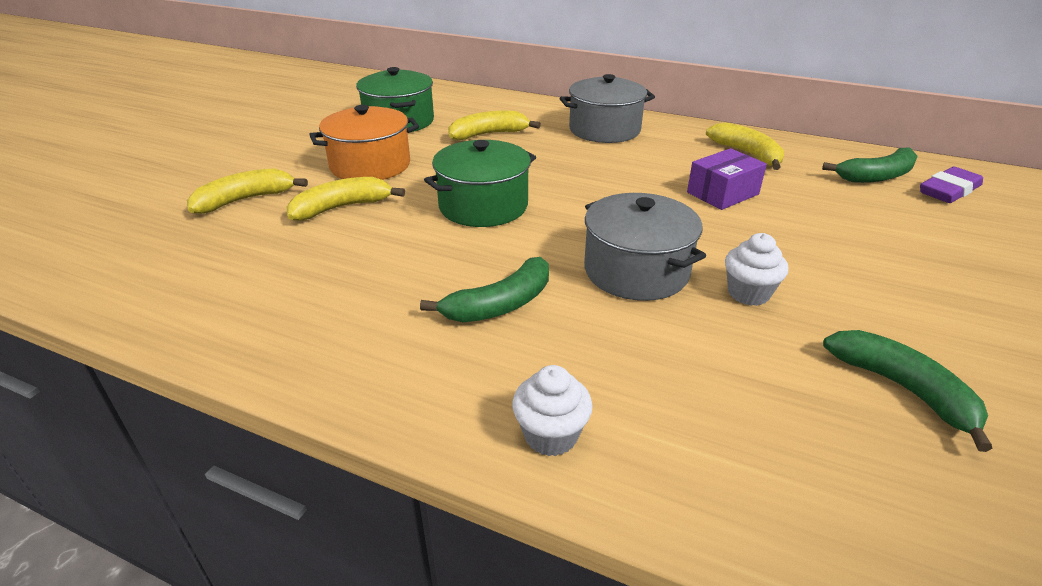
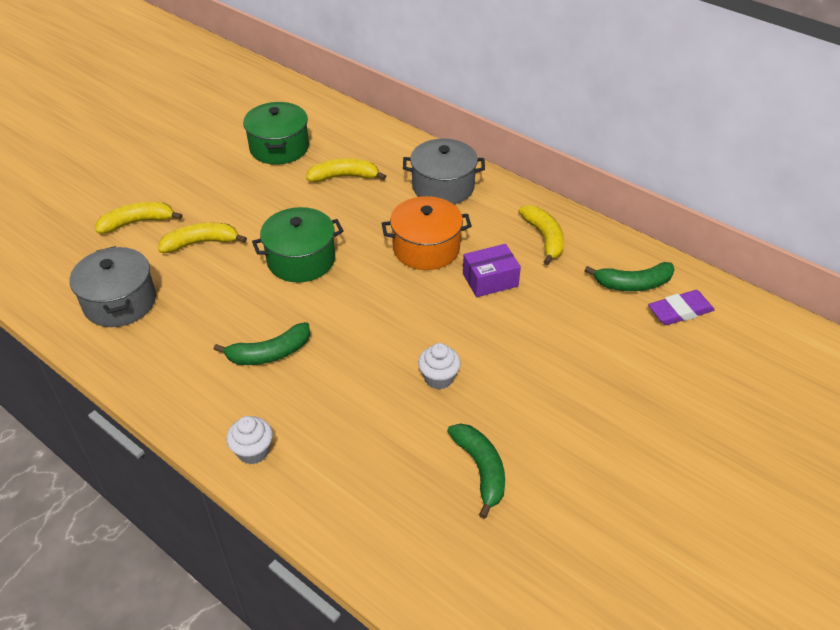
camera: 15 degrees right, 10 degrees up
(370, 165) = (237, 199): orange pot -> orange pot (426, 248)
(636, 271) = (375, 343): grey pot -> grey pot (120, 302)

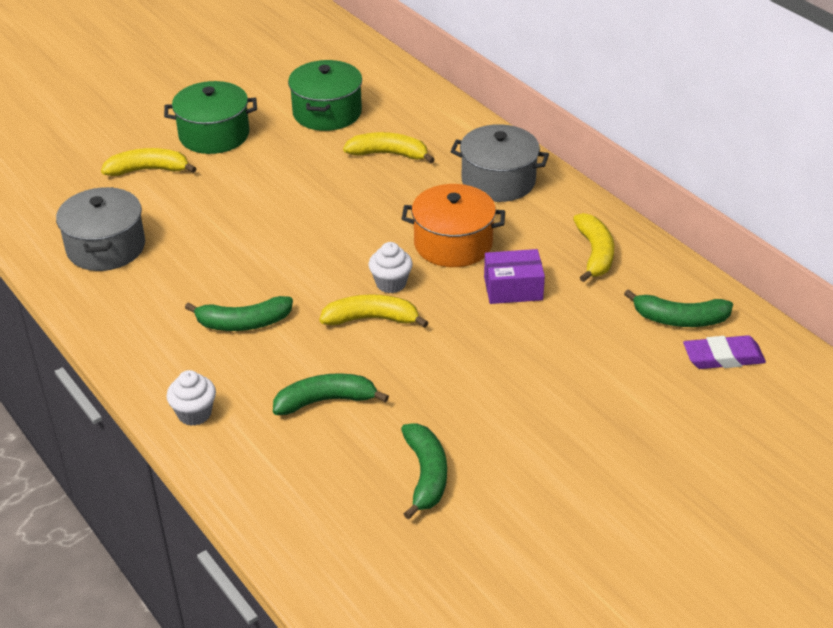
camera: 15 degrees right, 5 degrees down
(201, 243) = (208, 201): yellow banana -> yellow banana (371, 319)
(301, 260) = (309, 234): green pot -> green pot (214, 135)
(368, 415) = (325, 401): none -> green banana
(438, 378) = (415, 378): white cupcake -> white cupcake (391, 283)

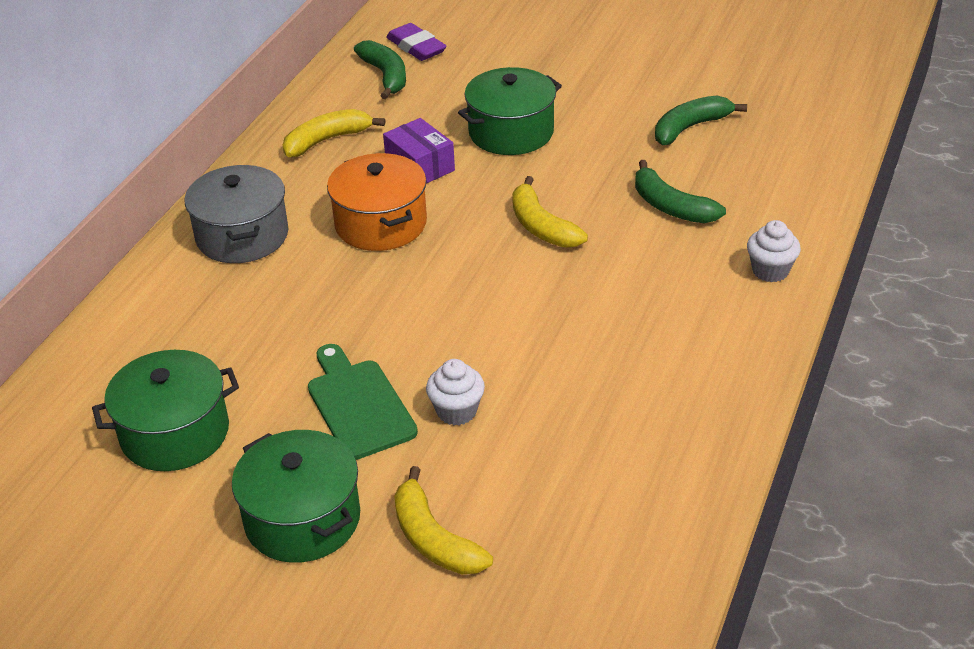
camera: 120 degrees left, 0 degrees up
(106, 247) = (617, 479): grey pot -> none
(243, 323) = (628, 302): green banana -> none
(277, 177) = (358, 405): none -> green cutting board
(389, 154) = (242, 335): yellow banana -> none
(391, 283) = (479, 236): white cupcake -> white cupcake (456, 411)
(519, 357) = (511, 132): none -> green pot

